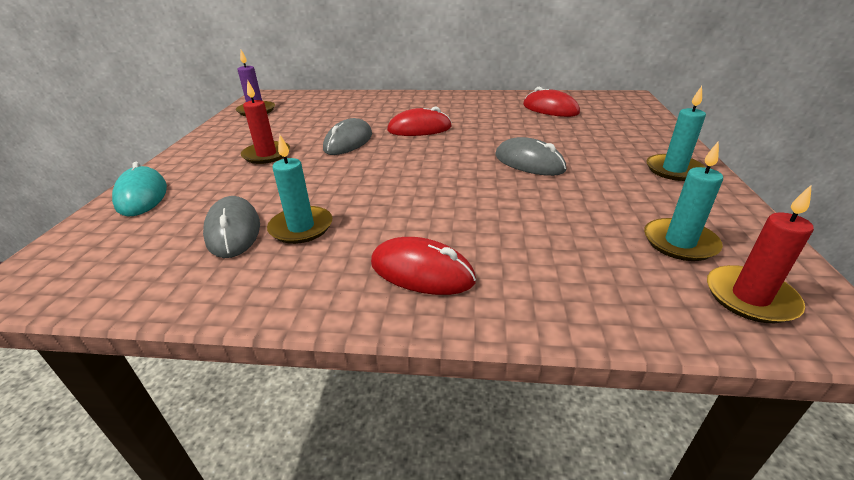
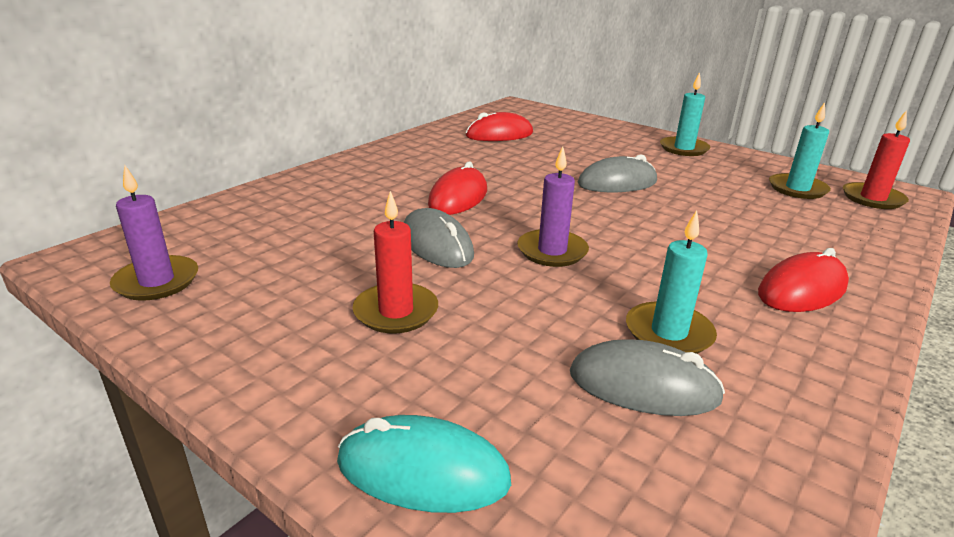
camera: 60 degrees left, 5 degrees down
(377, 170) = (552, 251): none -> purple candle

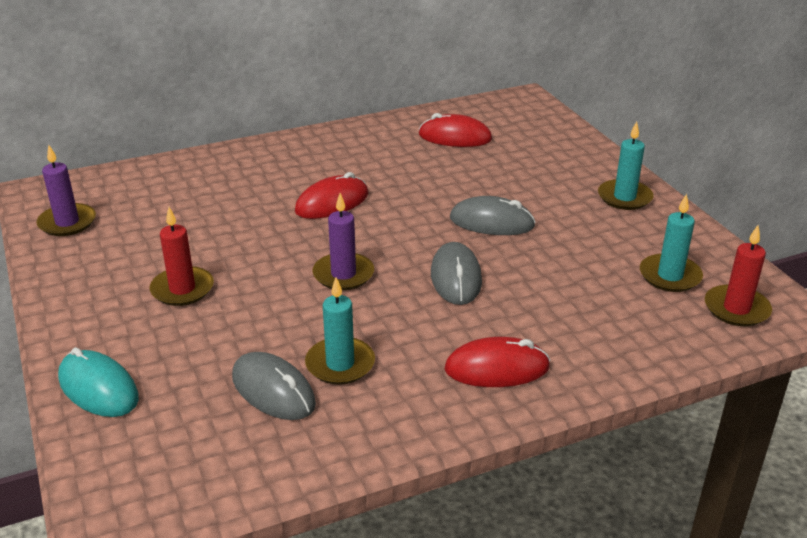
camera: 30 degrees right, 5 degrees up
(436, 245) = (265, 244): grey mouse -> grey mouse (456, 278)

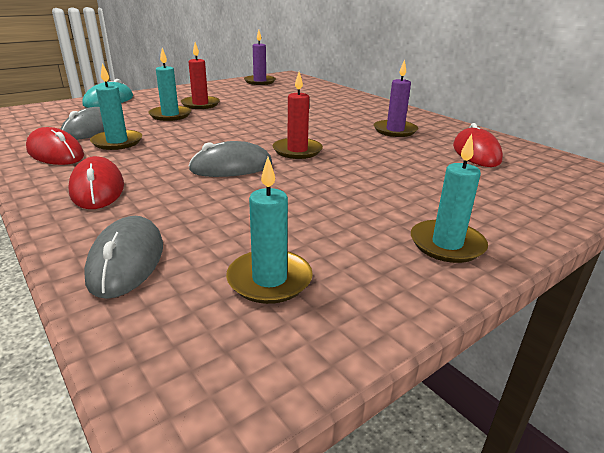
camera: 75 degrees right, 5 degrees down
(229, 319) = (170, 115): none -> turquoise candle
(332, 203) = (321, 125): red mouse -> red mouse (55, 153)
(343, 274) = (226, 135): purple candle -> purple candle (395, 130)
(492, 222) = (331, 175): grey mouse -> grey mouse (126, 261)
(736, 309) = (197, 341): red candle -> red candle (297, 151)

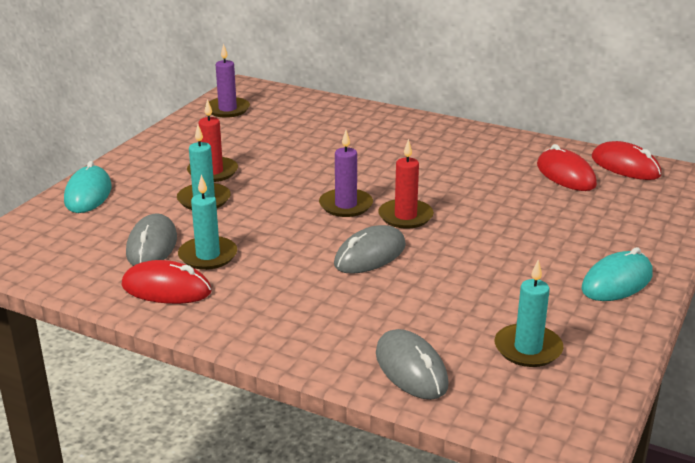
camera: 25 degrees left, 0 degrees up
(97, 189) = (282, 316): red mouse -> red mouse (625, 166)
(395, 130) = (468, 162): purple candle -> purple candle (346, 205)
(447, 244) = (617, 282): turquoise candle -> turquoise mouse

